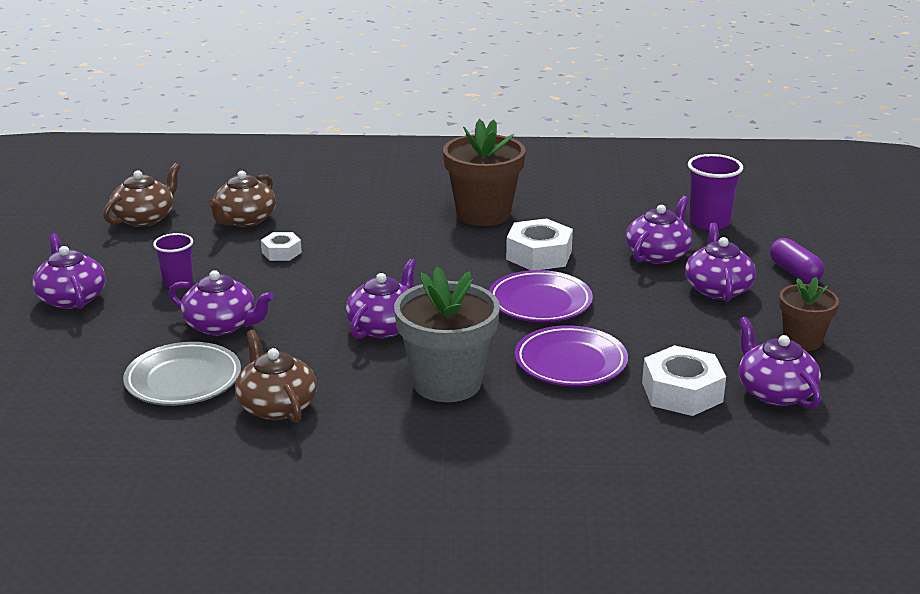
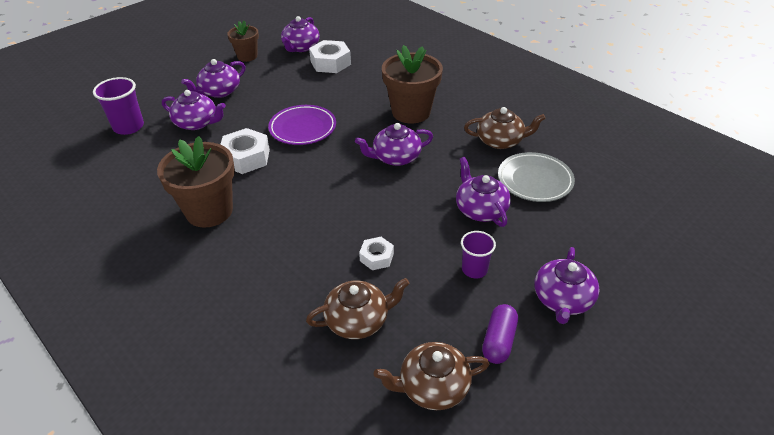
camera: 135 degrees left, 15 degrees up
(276, 406) = (500, 141): brown teapot -> brown teapot turned 105 degrees counterclockwise
(447, 383) = (411, 112): grey flower pot -> brown flower pot
(570, 362) = (346, 94): purple plate -> none
(658, 254) = (197, 123): purple teapot -> purple teapot turned 150 degrees counterclockwise
(794, 272) = (173, 81): purple capsule -> purple capsule (499, 341)

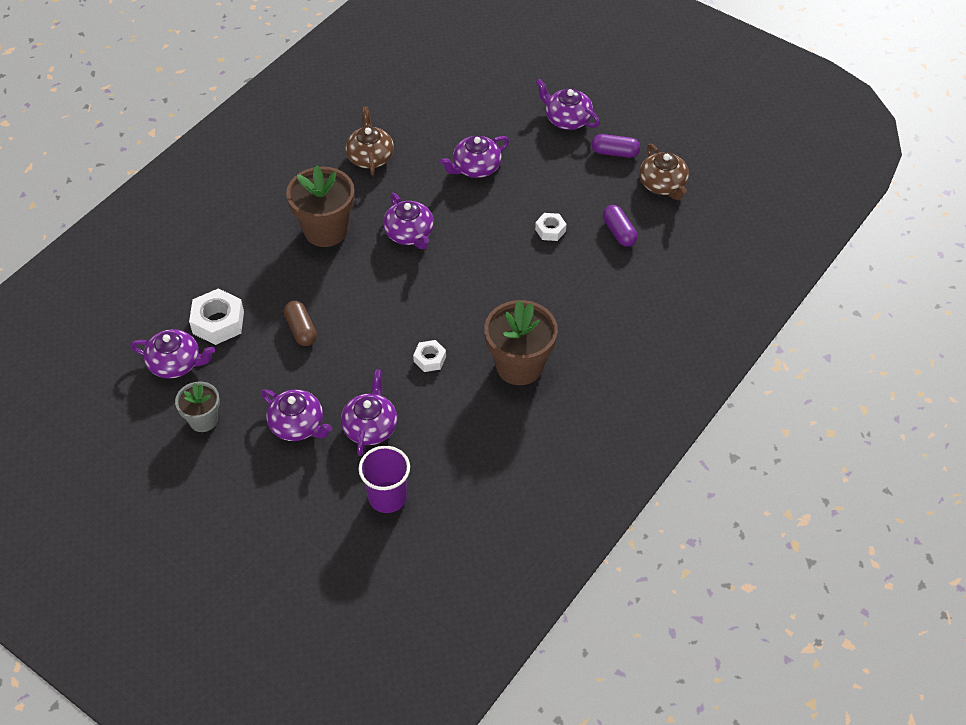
camera: 100 degrees left, 10 degrees up
(246, 157) = (430, 359): white nut -> white nut, size x0.58
(247, 56) = (203, 420): brown flower pot -> grey flower pot
(303, 128) = (369, 320): purple plate -> none
(308, 96) = (301, 330): none -> brown capsule
(358, 320) = (619, 232): brown teapot -> purple capsule
(474, 269) = (549, 168): purple cup -> none
(534, 180) = (429, 133): grey plate -> none
(562, 299) = (567, 119): purple teapot -> purple teapot turned 150 degrees counterclockwise

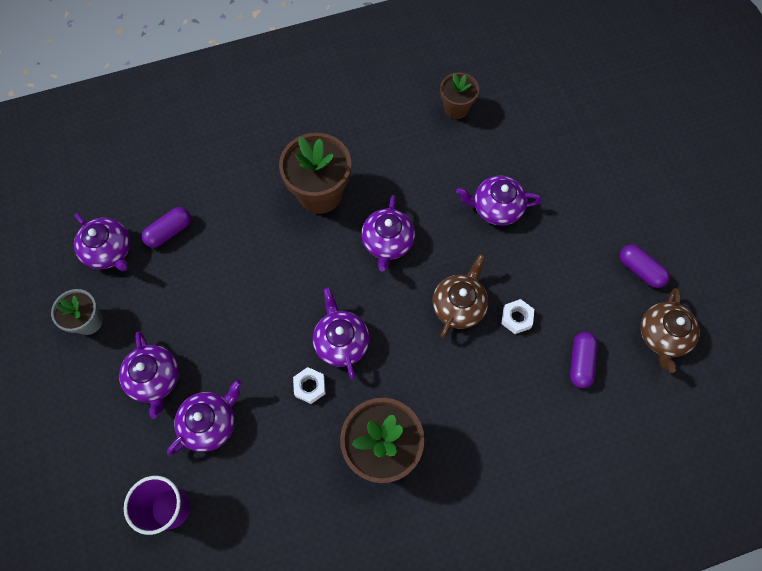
camera: 35 degrees right, 15 degrees up
(218, 322) = (169, 232): white nut -> purple capsule
(301, 330) = (227, 283): brown capsule -> none
(370, 157) = (411, 140): brown teapot -> brown teapot (459, 305)
(388, 117) = (456, 108): none -> brown flower pot
(567, 119) = (619, 205): purple teapot -> purple teapot (341, 341)

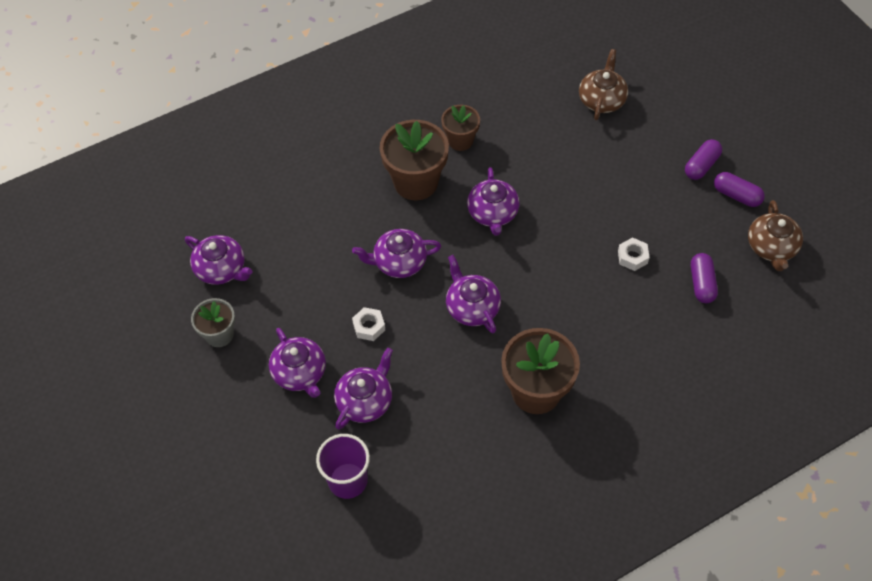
camera: 10 degrees left, 10 degrees down
(169, 232) = (277, 241): purple capsule -> purple capsule (701, 166)
(310, 386) = (452, 351): white nut -> white nut (369, 327)
(456, 108) = (527, 85): brown flower pot -> brown flower pot (460, 140)
(459, 305) = (575, 256): brown teapot -> brown teapot (602, 100)
(496, 207) = (588, 165): purple teapot -> purple teapot (399, 262)

